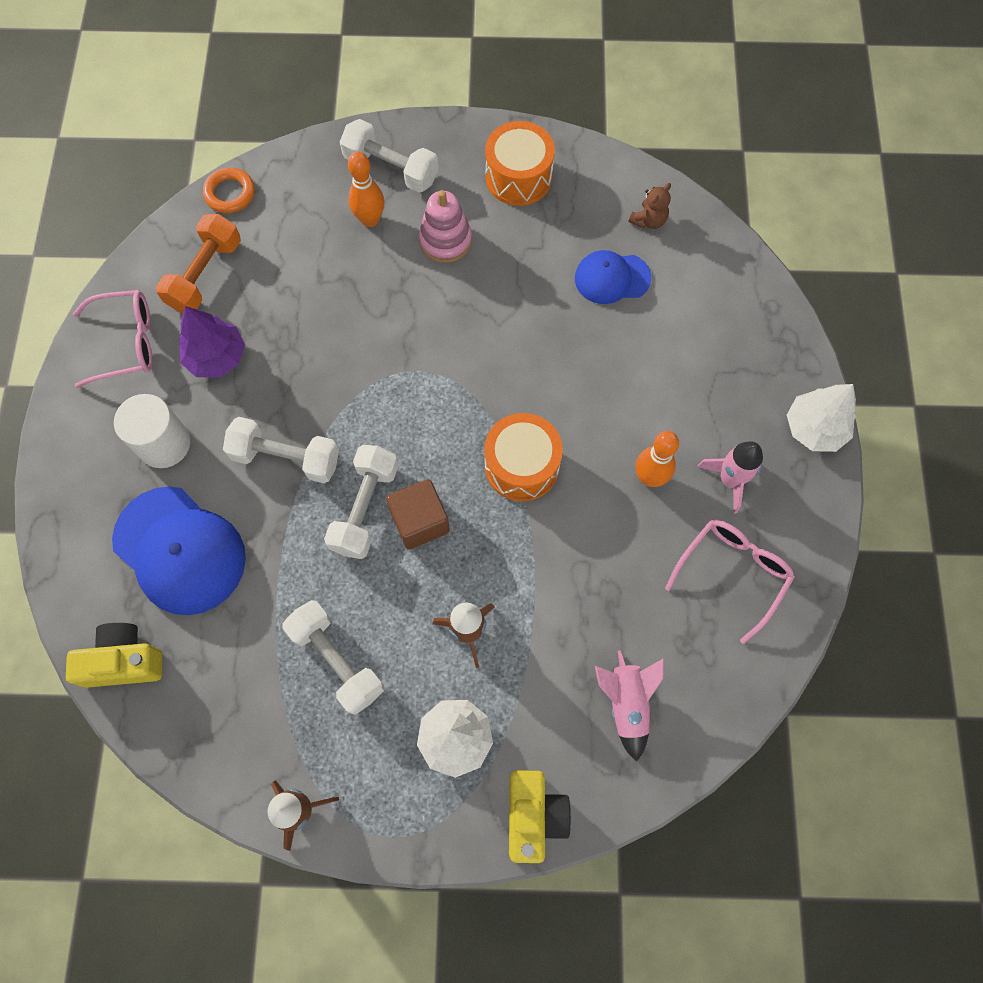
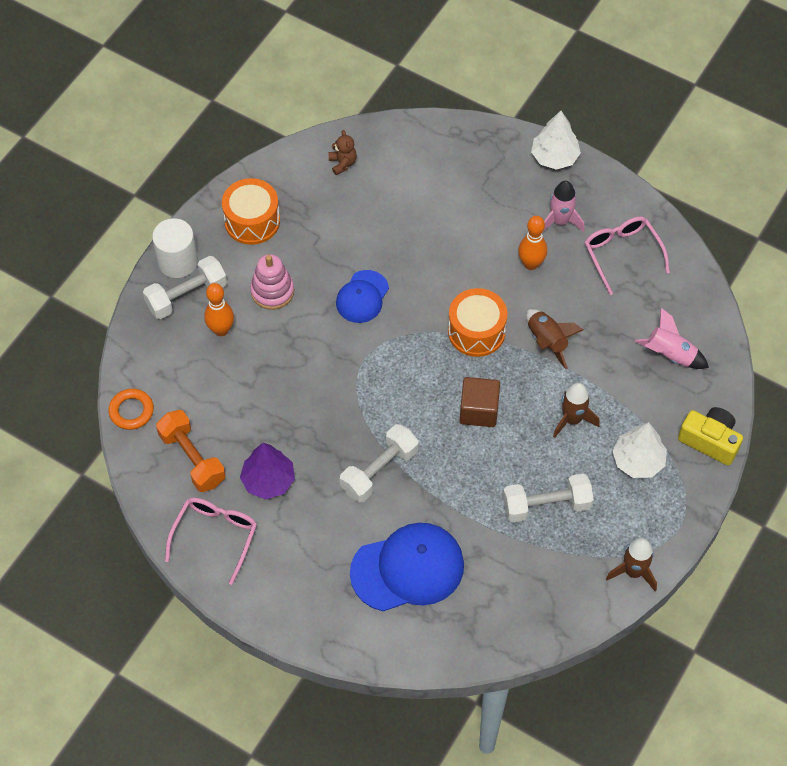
camera: 60 degrees left, 10 degrees down
(124, 661) = (469, 638): yellow camera -> none
(164, 444) = (317, 545): white cylinder -> white cylinder (178, 261)
(365, 508) = (448, 439): white dumbbell -> none
(556, 549) = (547, 341): none -> brown rocket
(612, 278) = (372, 208): blue cap -> blue cap (362, 297)

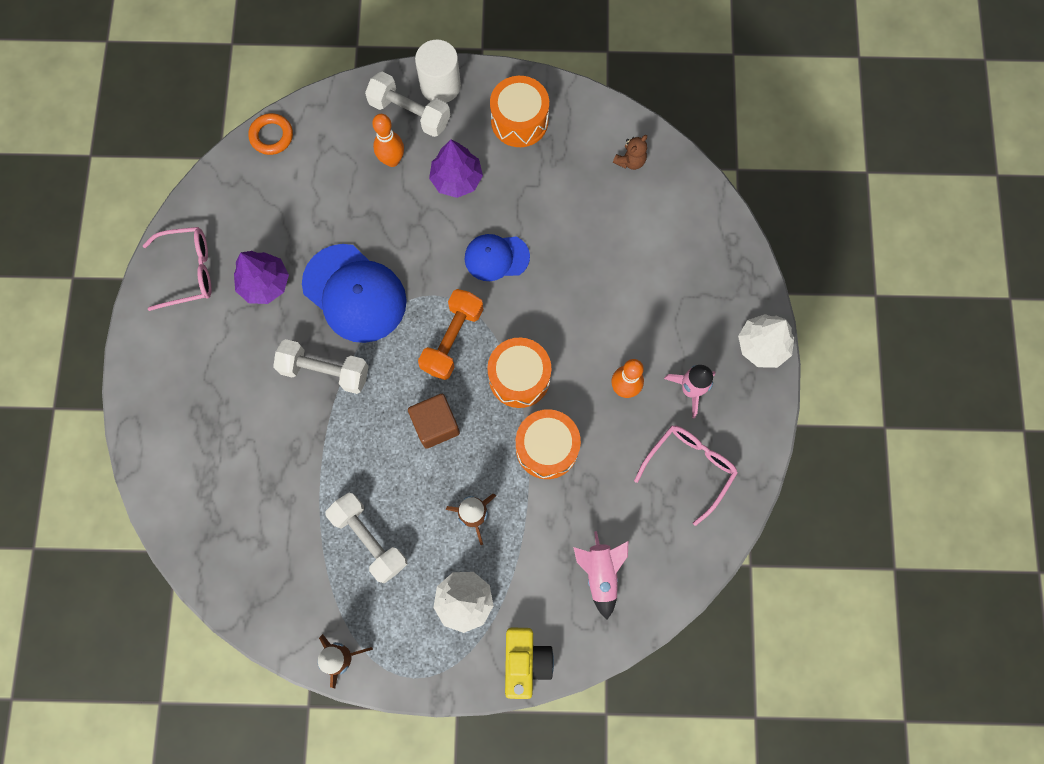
camera: 60 degrees right, 15 degrees up
(192, 458) = (253, 210): orange dumbbell -> orange dumbbell (452, 339)
(272, 291) = (456, 179): pink stacking toy -> purple tree
(407, 569) = (240, 449): blue cap -> blue cap (354, 293)
(547, 341) = (547, 448): brown rocket -> orange drum

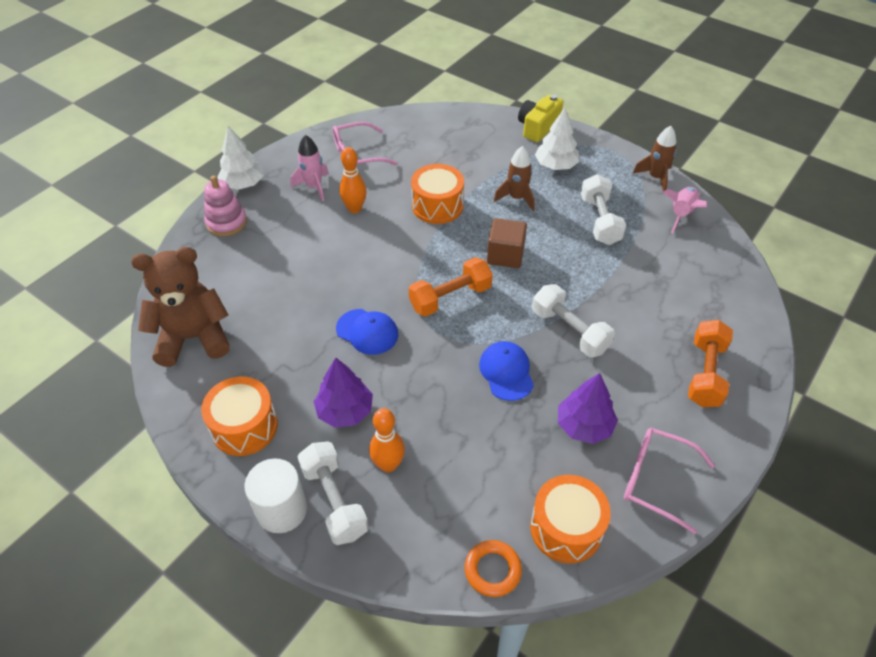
camera: 145 degrees left, 25 degrees down
(186, 400) = (705, 373): none -> orange dumbbell
(354, 293) = (506, 372): blue cap -> blue cap, size x0.59
(519, 377) = (421, 250): orange drum -> orange drum (566, 528)
(600, 574) = (459, 139): pink rocket -> pink rocket (681, 214)
(630, 161) = (193, 338): brown teddy bear -> brown teddy bear, size x2.40
(727, 288) = (226, 222): none -> pink stacking toy

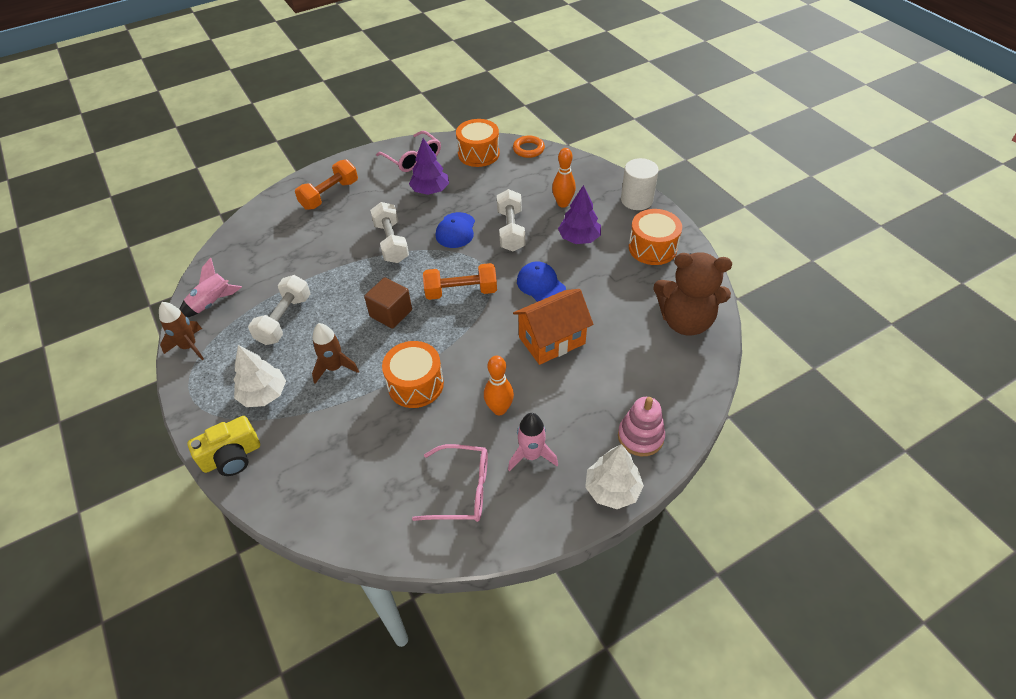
camera: 155 degrees left, 0 degrees up
(331, 276) = (551, 340): none -> orange house
(334, 501) = (603, 196): white dumbbell -> white dumbbell (511, 230)

